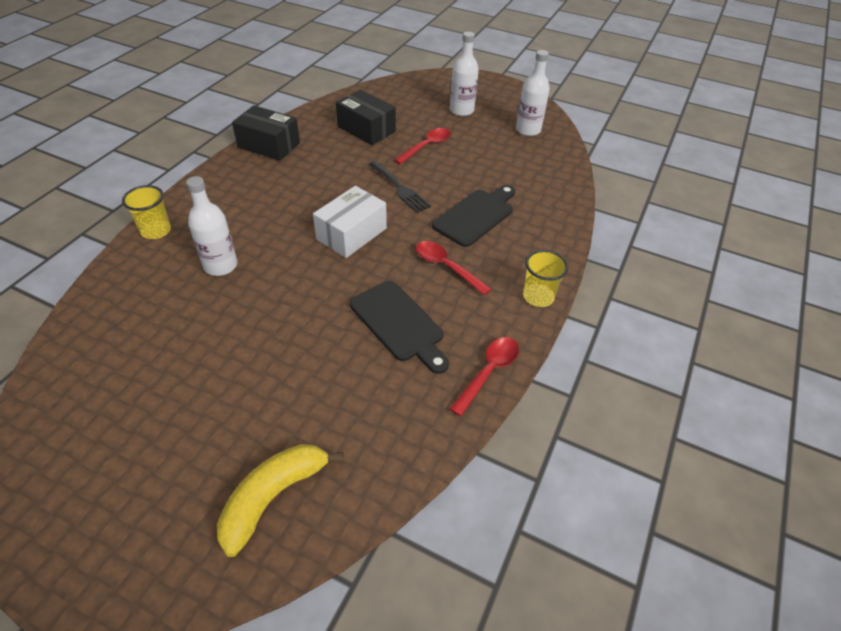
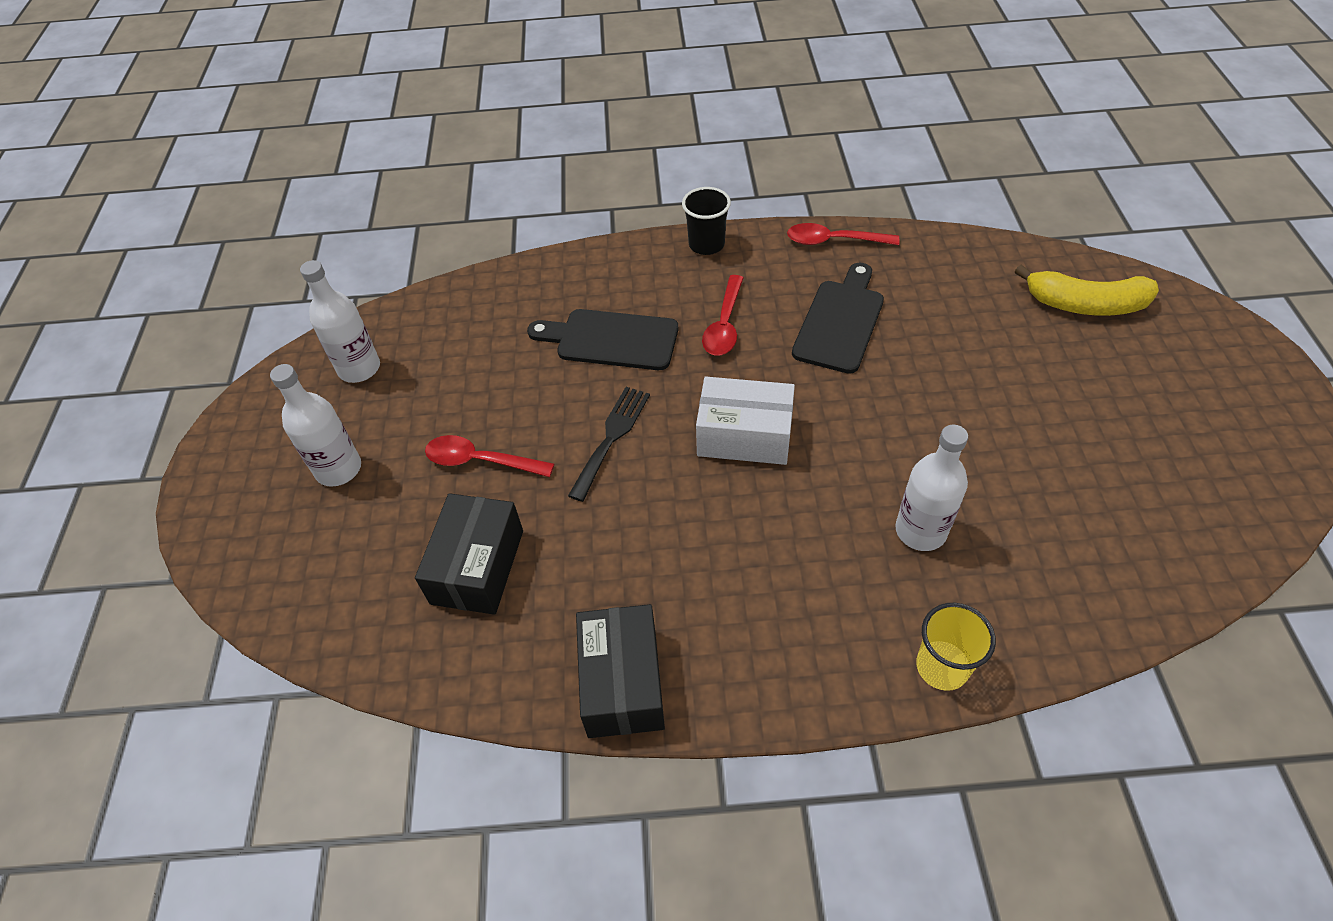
camera: 115 degrees left, 5 degrees up
(538, 297) = (706, 244): yellow cup -> black cup

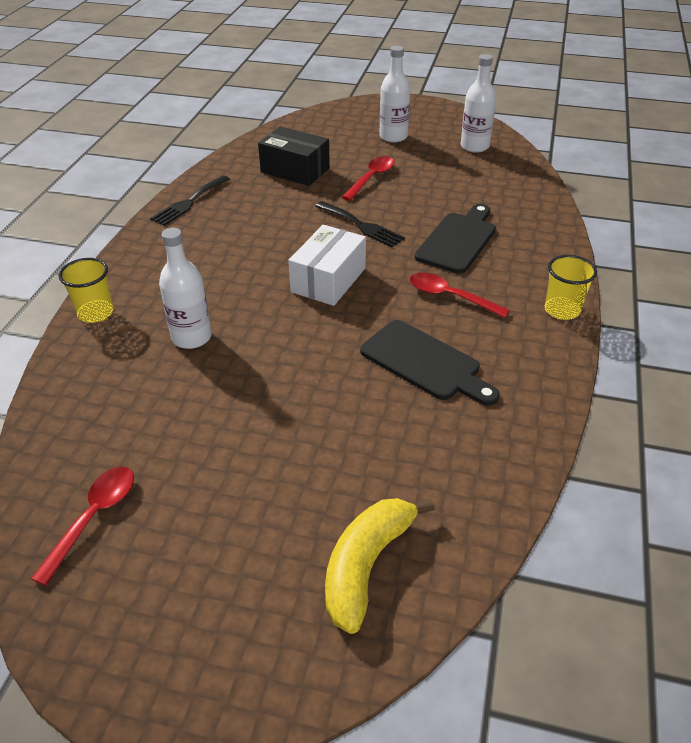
camera: 105 degrees right, 10 degrees down
(622, 682) = (189, 202): black box -> black fork
(706, 244) = (562, 310): black cup -> yellow cup
(834, 241) = (544, 394): red spoon -> red spoon (93, 518)

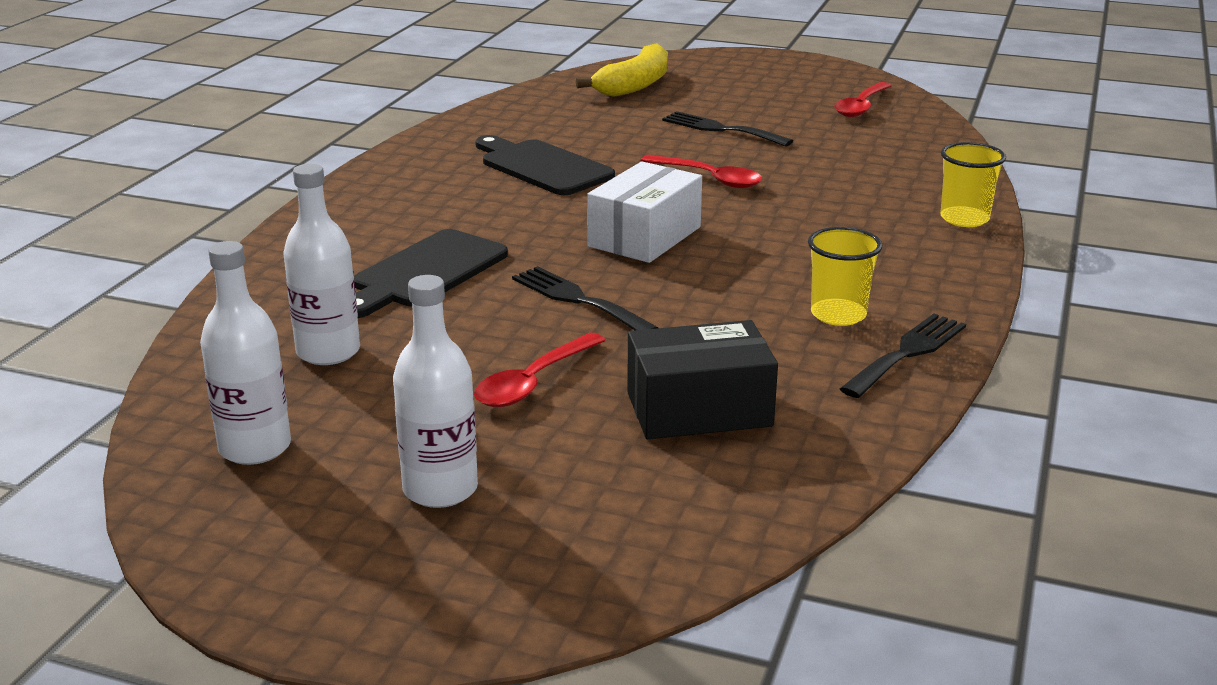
camera: 175 degrees left, 15 degrees down
(191, 337) = (823, 194): white bottle -> white bottle (328, 352)
(264, 446) = (721, 129): none -> black fork
(295, 170) = (699, 409): black box -> black box turned 45 degrees counterclockwise
(450, 297) = (479, 214): red spoon -> red spoon (708, 178)
(562, 310) = (342, 197): yellow cup -> yellow cup (838, 315)

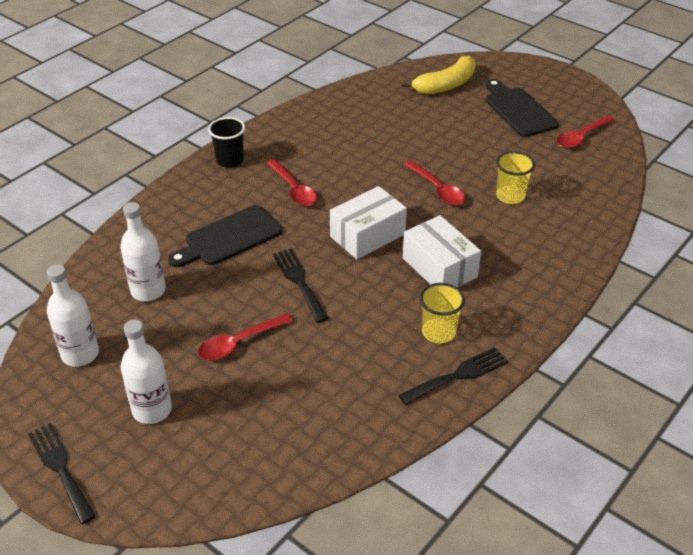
camera: 20 degrees right, 15 degrees up
(364, 195) = (230, 160): none -> black cup
(491, 209) = (293, 189): none -> red spoon
(542, 167) = (344, 156): black cutting board -> black cutting board (518, 110)
(699, 409) = (313, 388): black box -> none
(721, 129) = (474, 142): black fork -> black fork (60, 468)
(780, 251) = (439, 267): none -> white box
(964, 219) = (574, 265): yellow cup -> yellow cup (510, 196)

